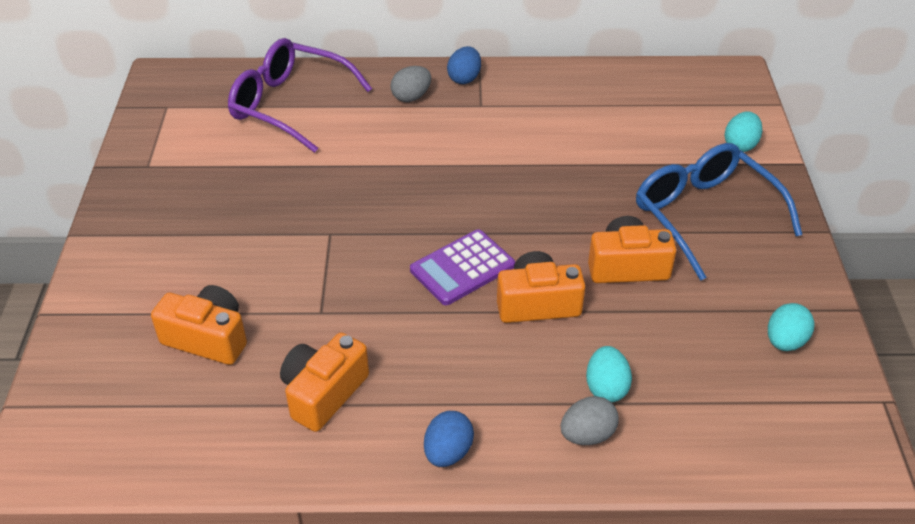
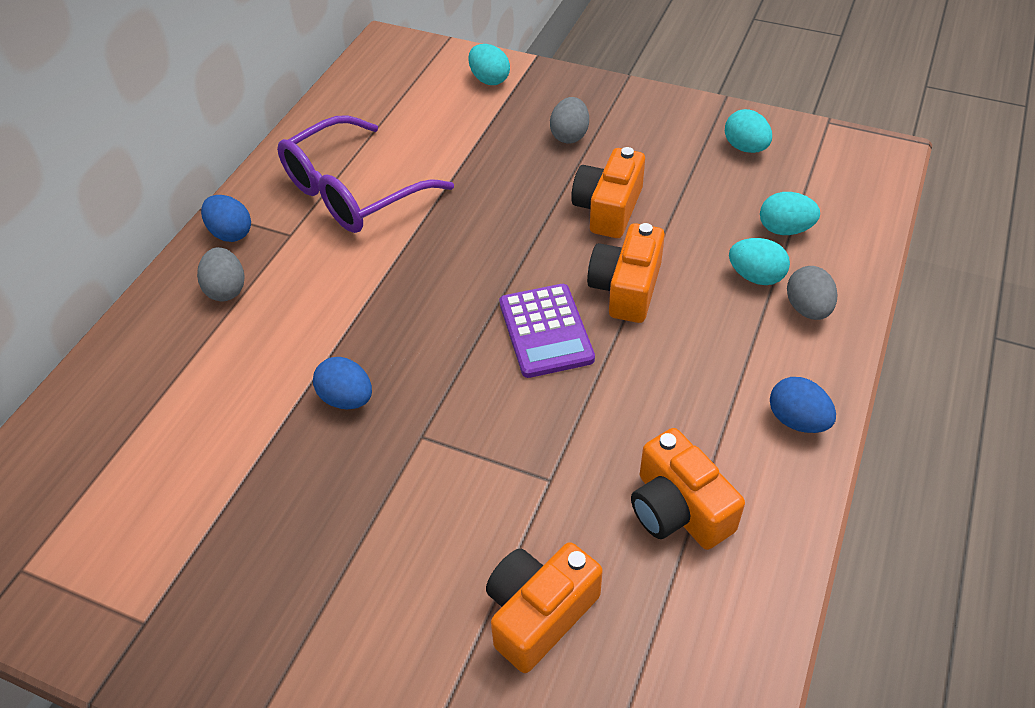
camera: 65 degrees left, 5 degrees up
(290, 105) = (142, 415): purple glasses -> purple glasses (353, 192)
(345, 186) = (347, 399): none -> blue egg
(685, 397) = (784, 229): none -> turquoise egg
(705, 216) = (569, 135): blue glasses -> grey egg

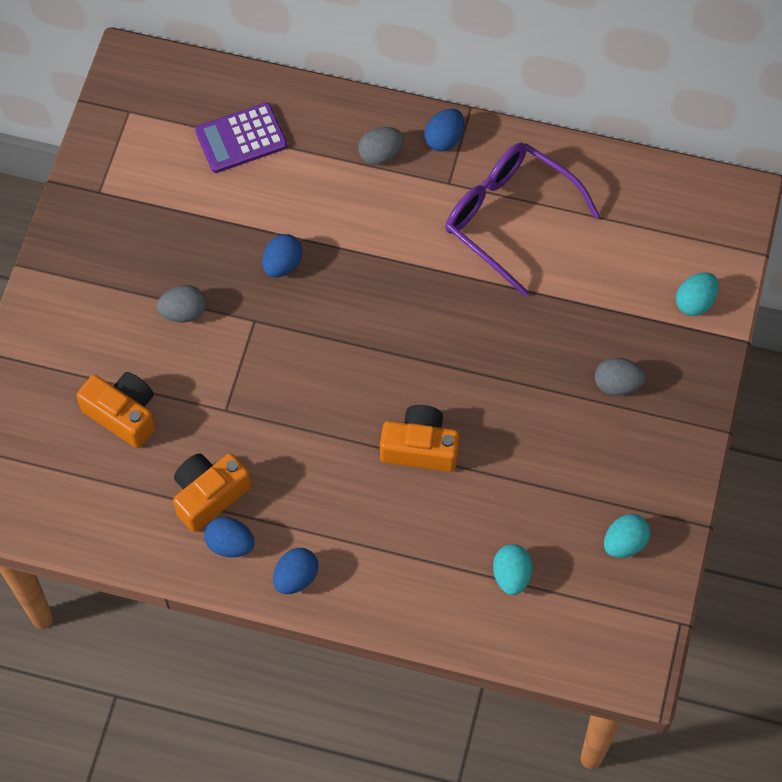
camera: 80 degrees right, 15 degrees up
(545, 331) = (365, 391): purple calculator -> purple calculator (241, 138)
(608, 209) = (517, 426): orange camera -> none
(752, 489) = (230, 544): none -> blue egg
(755, 276) = (448, 550): turquoise egg -> none
(807, 309) = (415, 590): grey egg -> grey egg (183, 312)

